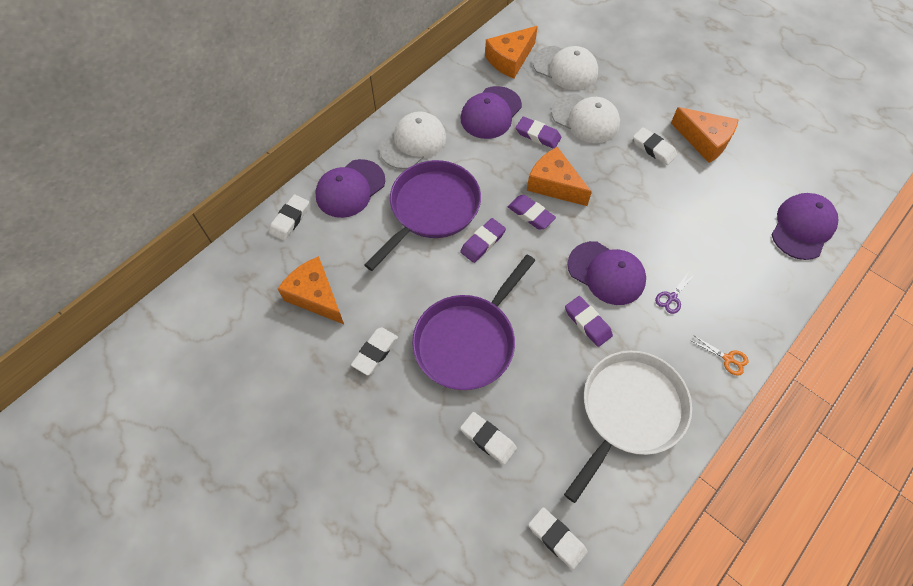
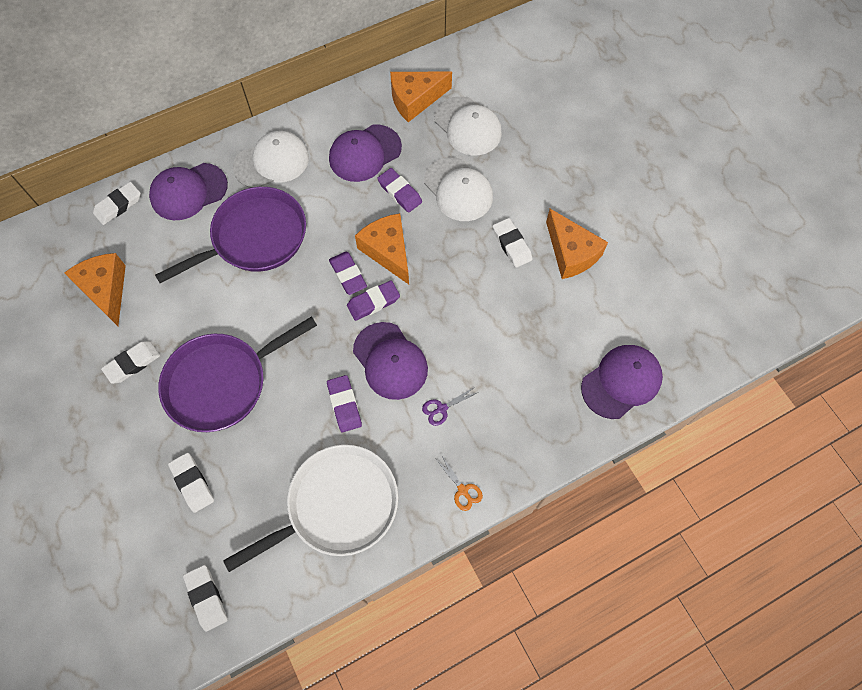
camera: 20 degrees right, 5 degrees up
(482, 242) = (286, 288): purple eraser -> purple eraser (373, 302)

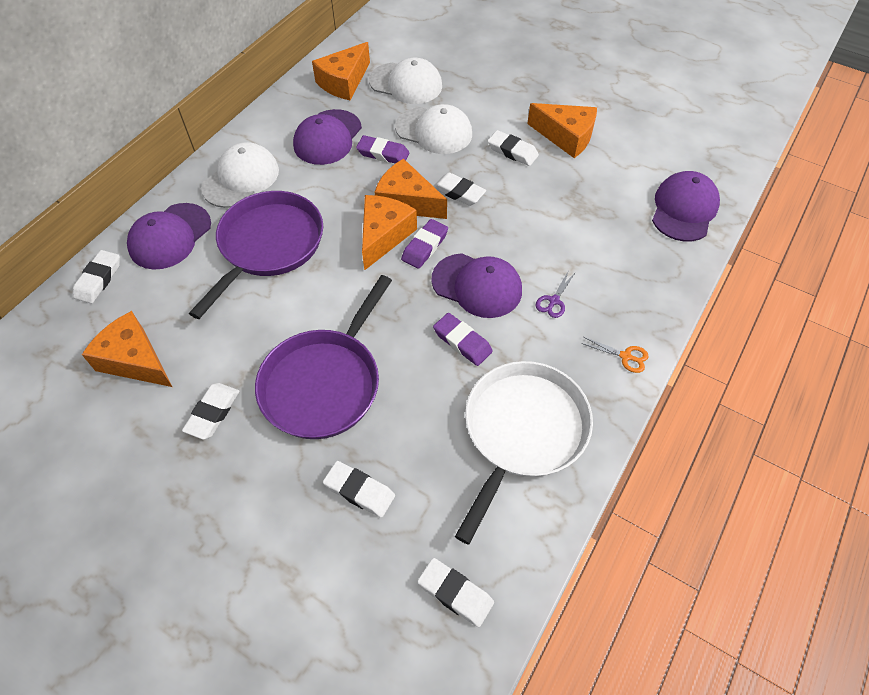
camera: 30 degrees left, 10 degrees down
(348, 275) = (384, 236): purple eraser -> orange cheese
(436, 263) = (459, 192): none -> white eraser

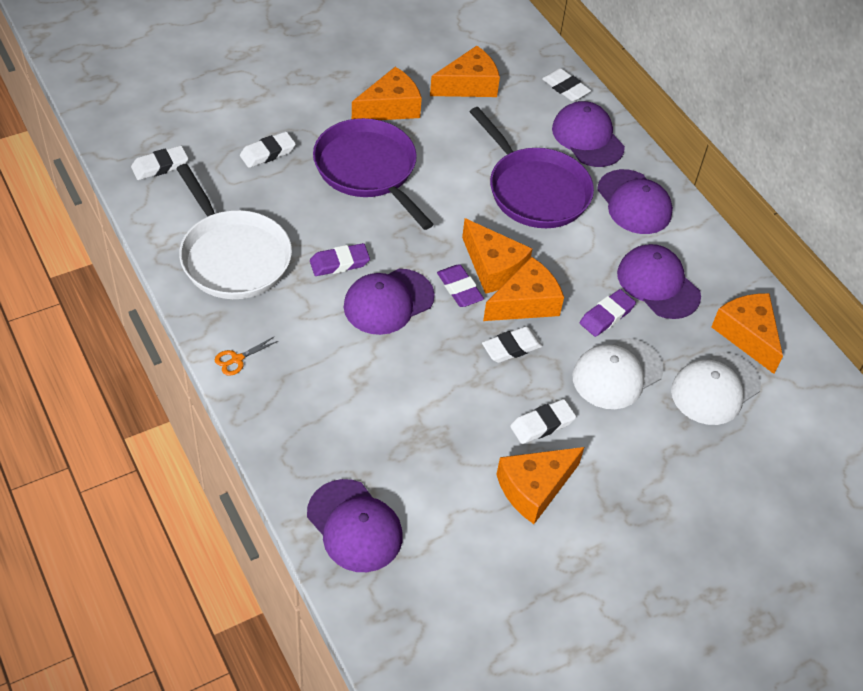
camera: 115 degrees right, 5 degrees down
(213, 413) = (390, 108): white eraser -> orange cheese
(241, 179) = (634, 202): white cap -> purple cap
(553, 301) = (330, 345): purple scissors -> none

